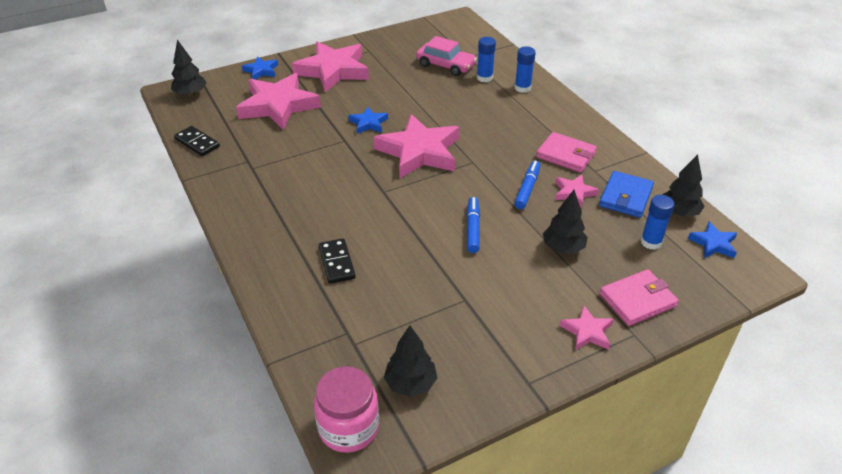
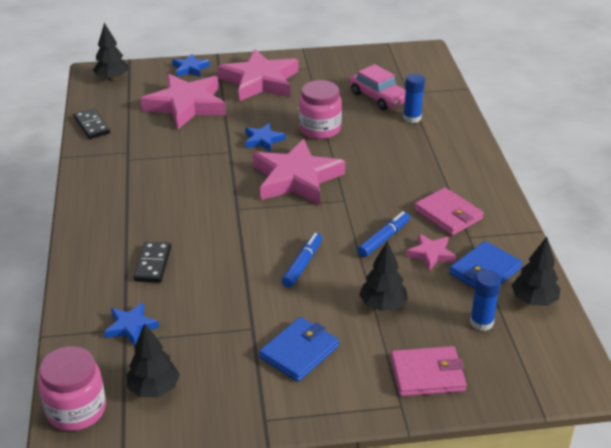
camera: 20 degrees right, 5 degrees down
(412, 103) = (320, 129): none -> pink jar
(519, 310) = (299, 352): none -> blue wallet
(522, 88) = (446, 136): blue glue stick -> none
(587, 332) = (354, 390): pink star -> none
(713, 244) = (551, 341): blue star -> blue star (131, 327)

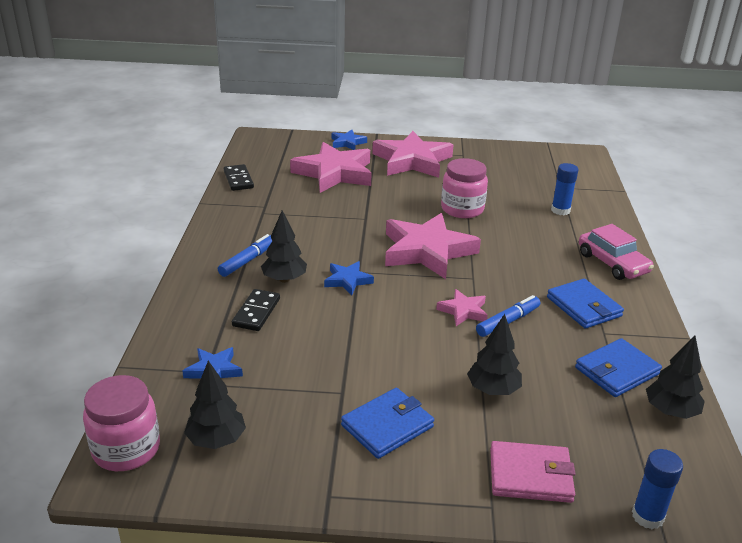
camera: 10 degrees right, 5 degrees down
(112, 78) = (271, 143): black tree -> black tree (284, 279)
(263, 140) = (402, 212): blue star -> blue star (348, 280)
(302, 264) = (413, 335): blue marker -> blue marker (247, 261)
(379, 97) = (529, 188): pink car -> pink car (612, 263)
(431, 254) = (557, 344): pink star -> pink star (463, 311)
(448, 214) = (584, 307): pink wallet -> blue wallet
(481, 322) = (604, 426): blue glue stick -> blue glue stick (647, 516)

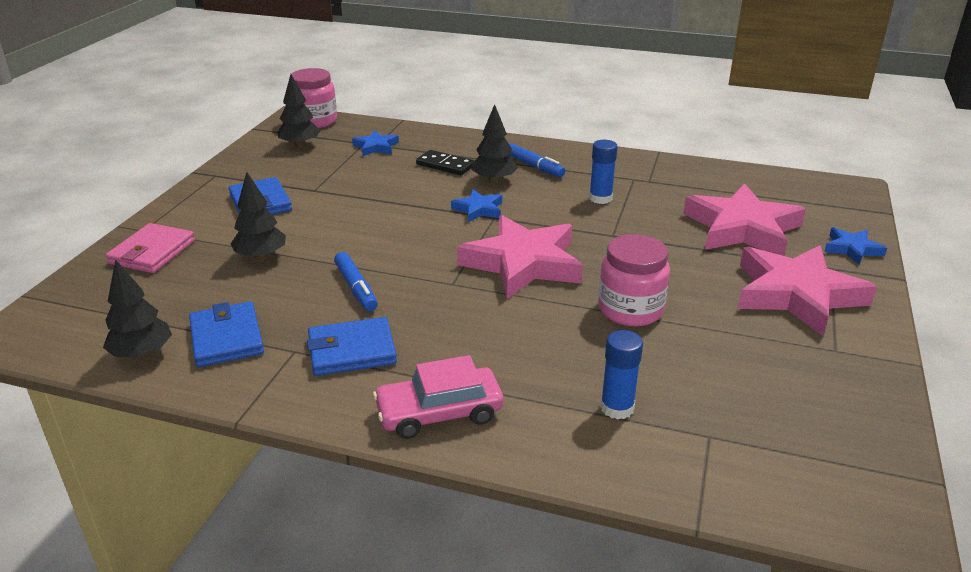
camera: 105 degrees right, 0 degrees up
(238, 179) = (716, 171): black domino -> none
(463, 311) = (391, 264): pink star -> none
(647, 516) = (57, 295): blue glue stick -> blue glue stick (600, 198)

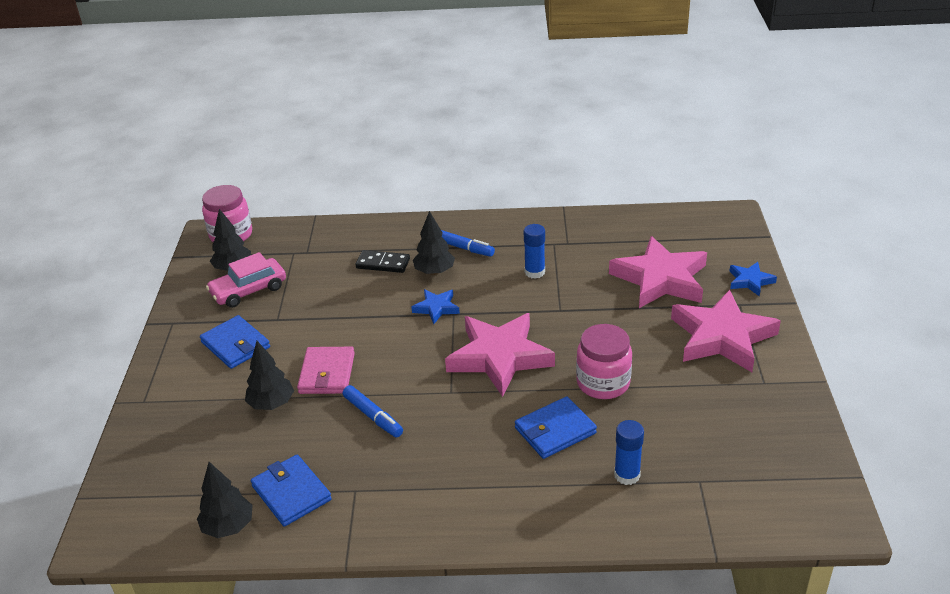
camera: 15 degrees left, 5 degrees up
(152, 252) = (169, 423): pink wallet -> pink wallet (327, 373)
(352, 351) = (402, 478): blue wallet -> blue wallet (555, 431)
(376, 147) = (307, 255): blue star -> none
(439, 413) = (498, 515): pink car -> pink car (248, 290)

